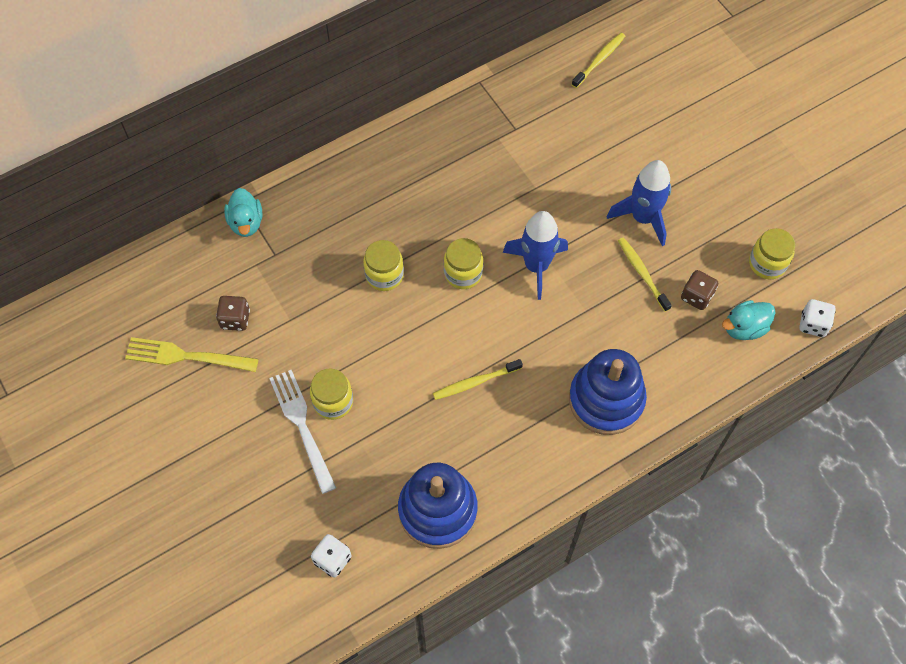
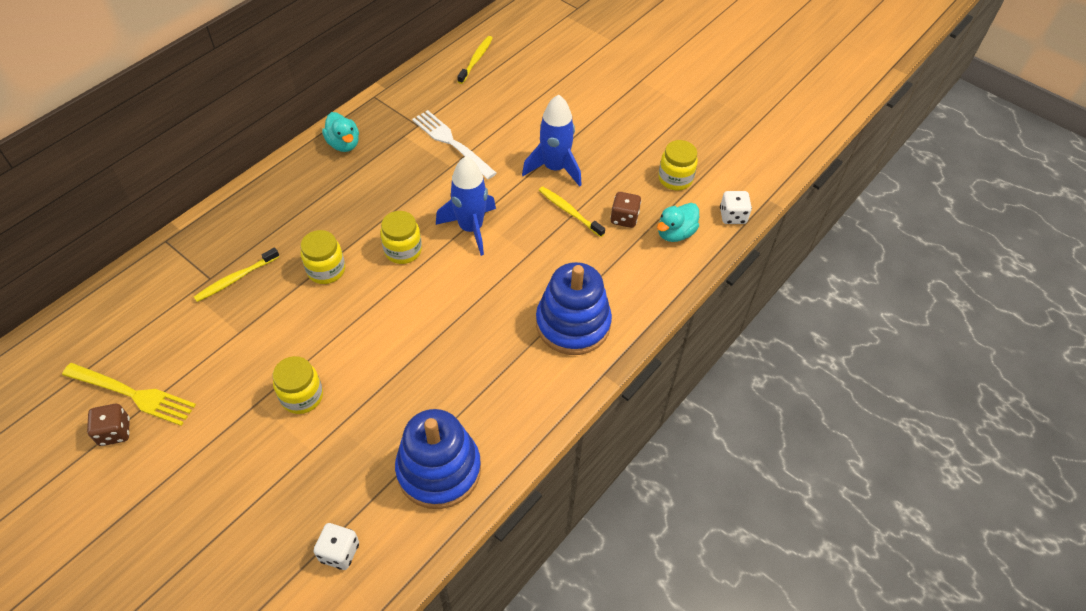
camera: 20 degrees left, 10 degrees down
(186, 356) = (133, 394): yellow fork -> yellow fork turned 150 degrees counterclockwise
(235, 319) = (180, 346): brown dice -> brown dice (115, 432)
(246, 222) = (173, 257): turquoise duck -> turquoise duck (344, 144)
(302, 426) = (274, 428): white fork -> white fork (451, 143)
(475, 382) = (443, 341): yellow toothbrush -> yellow toothbrush (236, 278)

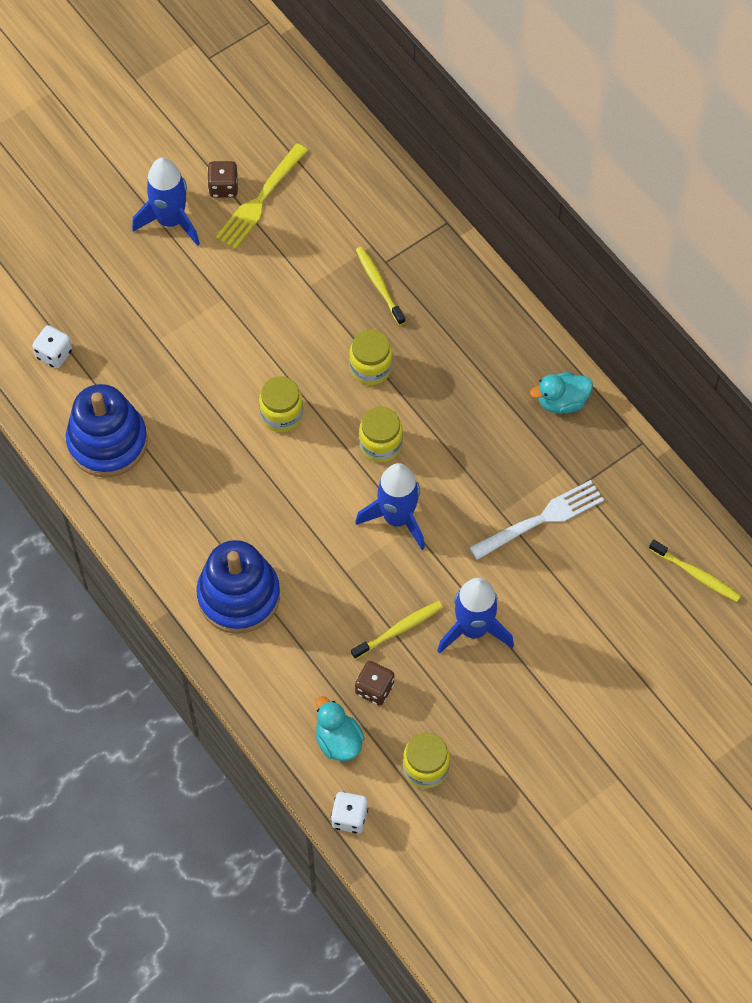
camera: 105 degrees right, 10 degrees up
(158, 474) = (171, 221): none -> blue rocket
(302, 396) = (219, 336): yellow jar -> yellow jar (281, 414)

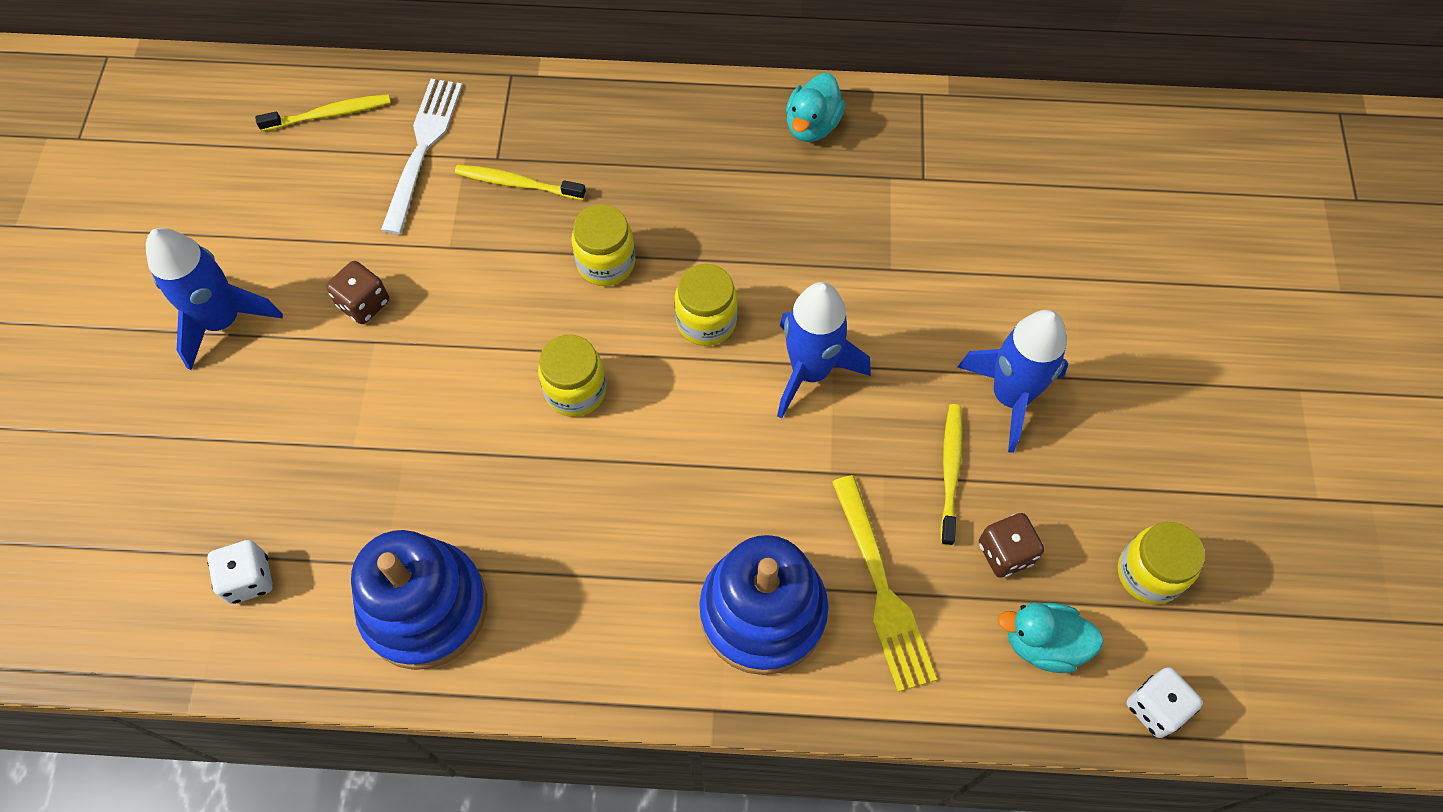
camera: 50 degrees left, 0 degrees up
(223, 187) = (243, 239): brown dice -> brown dice (364, 303)
(260, 200) = (298, 216): yellow fork -> yellow fork (881, 589)
(541, 519) = (932, 239): white fork -> white fork (422, 149)
(696, 574) = (1110, 154): yellow toothbrush -> yellow toothbrush (329, 114)

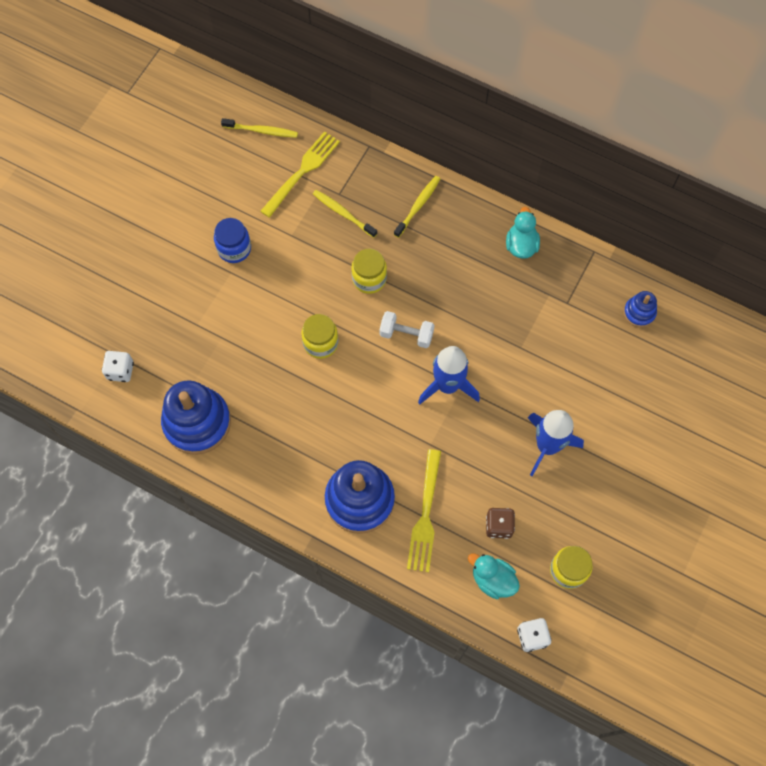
camera: 25 degrees right, 5 degrees up
(223, 321) = (160, 229): blue rocket -> none
(364, 303) = (234, 249): brown dice -> blue jar
(422, 149) = (302, 172): white fork -> yellow fork
(706, 321) = (406, 334): yellow jar -> white dumbbell
(812, 125) = (521, 245): turquoise duck -> turquoise duck turned 135 degrees clockwise
(950, 472) = (493, 472): yellow toothbrush -> yellow toothbrush (418, 206)
(1033, 151) = (639, 313): none -> blue stacking toy

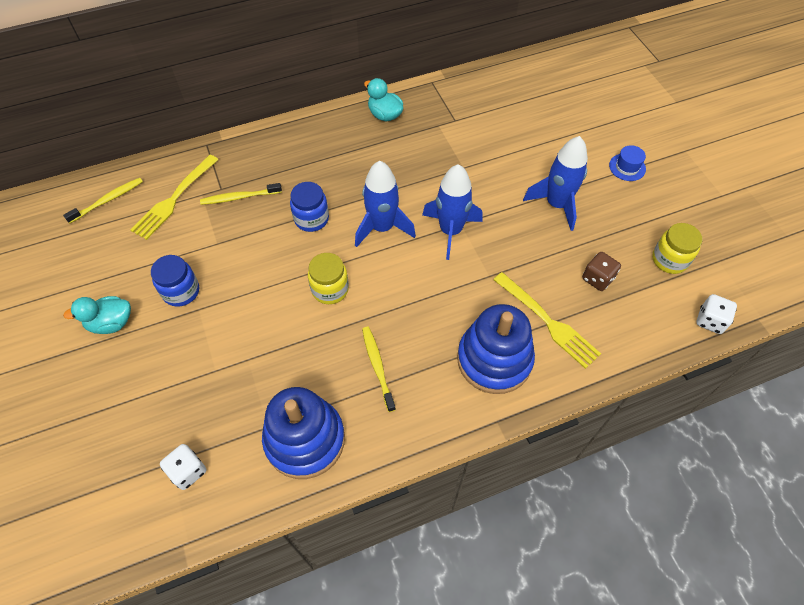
camera: 50 degrees left, 10 degrees down
(302, 172) = (174, 199): yellow fork -> yellow fork turned 135 degrees counterclockwise
(369, 279) = (311, 219): yellow jar -> blue jar
(406, 334) = (382, 227): white dumbbell -> blue rocket
(418, 206) = (288, 149): yellow toothbrush -> yellow toothbrush (377, 367)
(492, 579) = (641, 314): turquoise duck -> turquoise duck (111, 323)
(639, 313) = (501, 90): blue stacking toy -> none
(643, 476) = (627, 167): none -> blue hat

